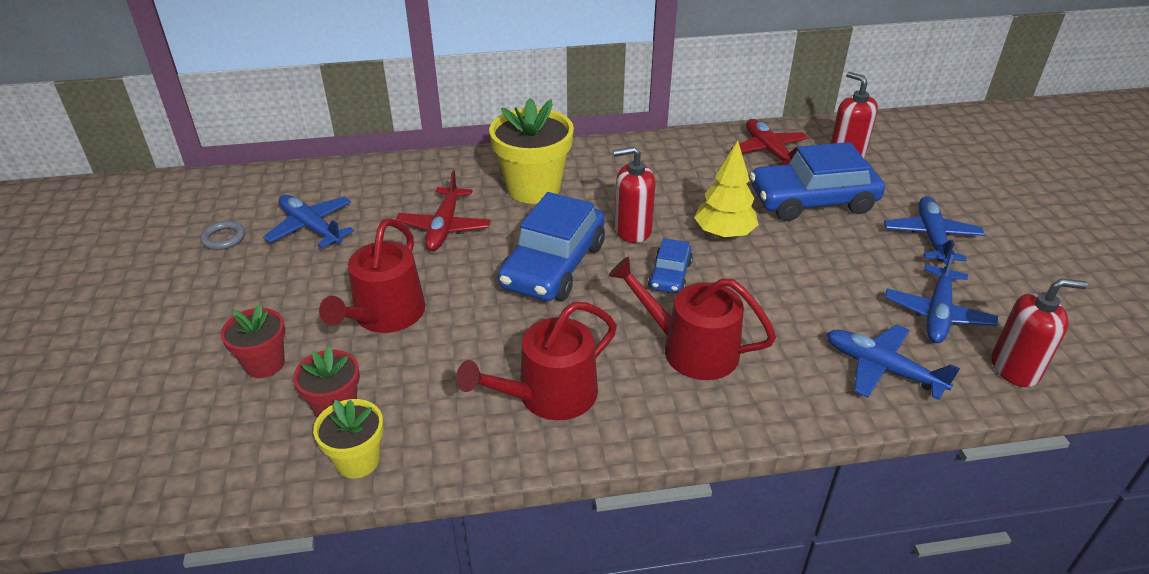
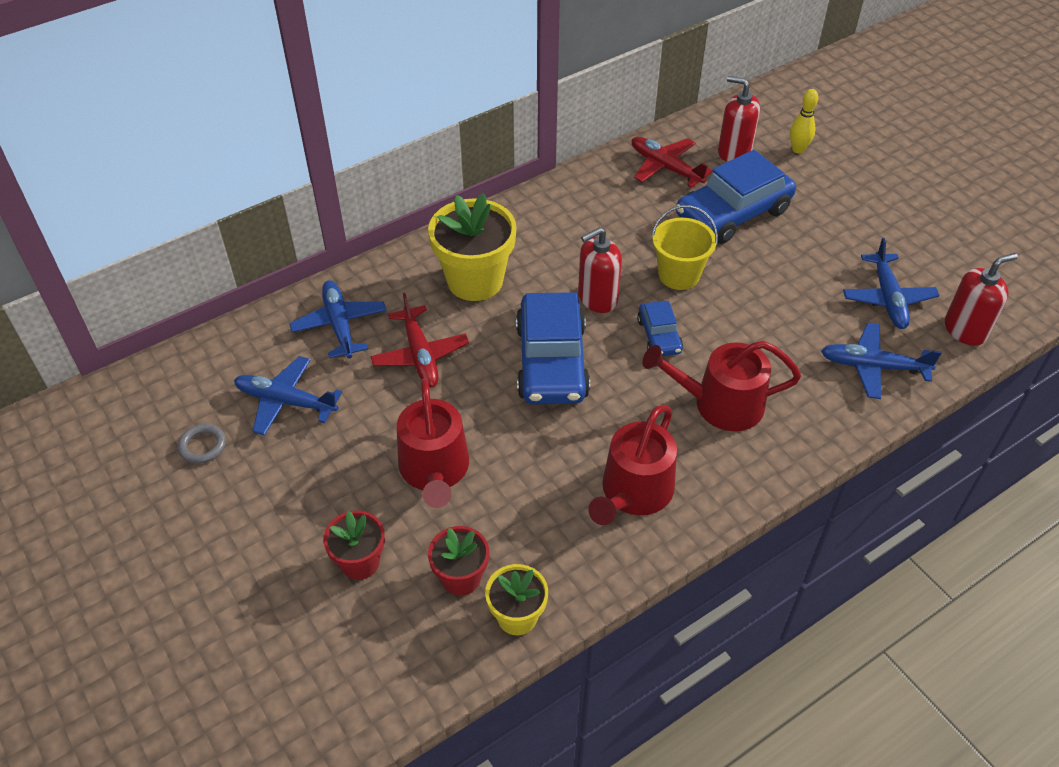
camera: 25 degrees left, 10 degrees up
(724, 234) = (679, 275): yellow tree -> yellow bucket
(914, 169) = (798, 149): none -> yellow bowling pin
(931, 237) = (847, 221): blue plane -> blue plane (340, 325)

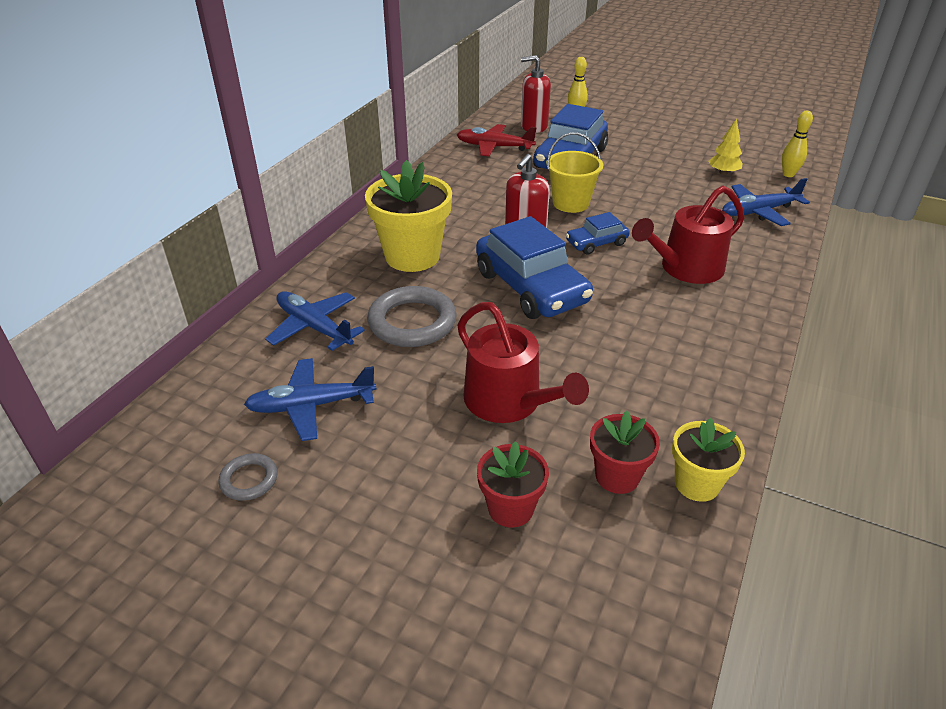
camera: 30 degrees left, 10 degrees down
(420, 354) = (412, 322): red plane -> grey ring
(633, 492) = (688, 349): red watering can -> none
(659, 336) = (596, 243): blue car -> blue car turned 105 degrees clockwise
(887, 298) = (723, 173): blue plane -> yellow tree
(965, 330) = (788, 174): red soap dispenser -> yellow bowling pin

